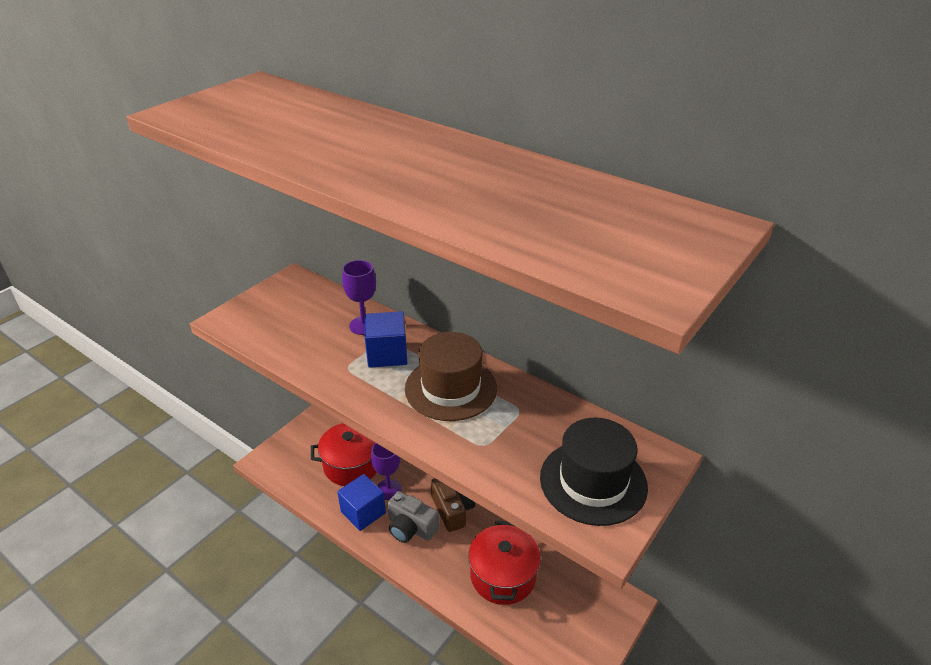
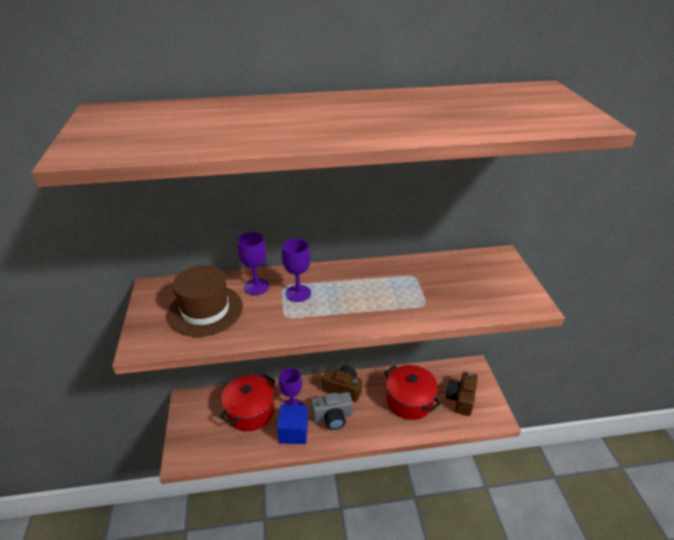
camera: 45 degrees left, 0 degrees up
(387, 354) = (298, 293): blue cube -> purple goblet
(451, 388) = (364, 288): brown hat -> brown hat (205, 310)
(562, 622) = (461, 399): none -> brown camera
(593, 482) = (494, 286): black hat -> none

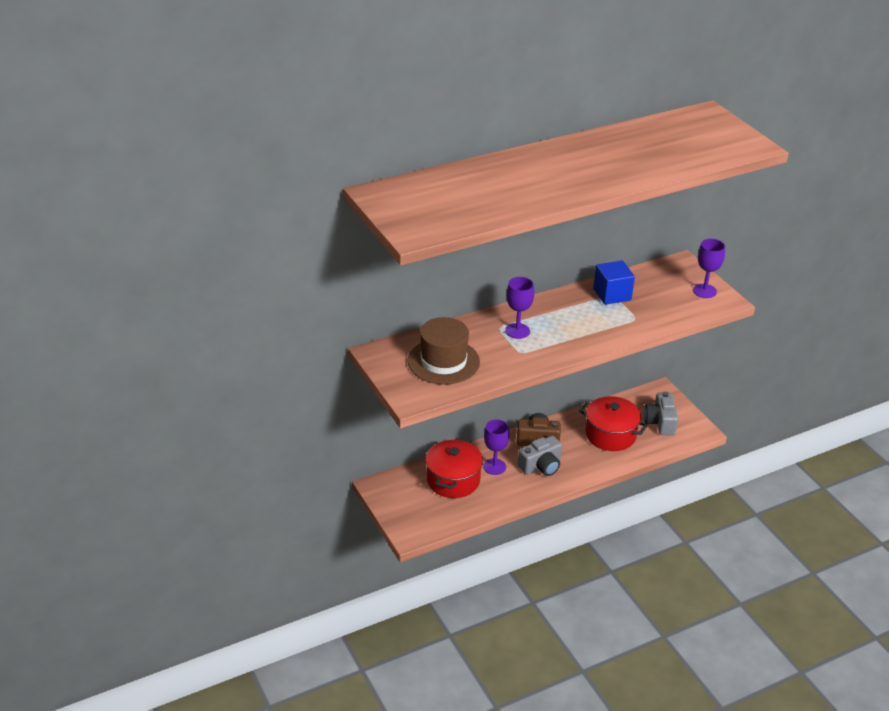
camera: 20 degrees left, 0 degrees up
(256, 286) = (474, 332): purple goblet -> purple goblet (704, 291)
(293, 432) = (509, 487): blue cube -> blue cube (612, 294)
(461, 399) = (660, 422): brown camera -> grey camera

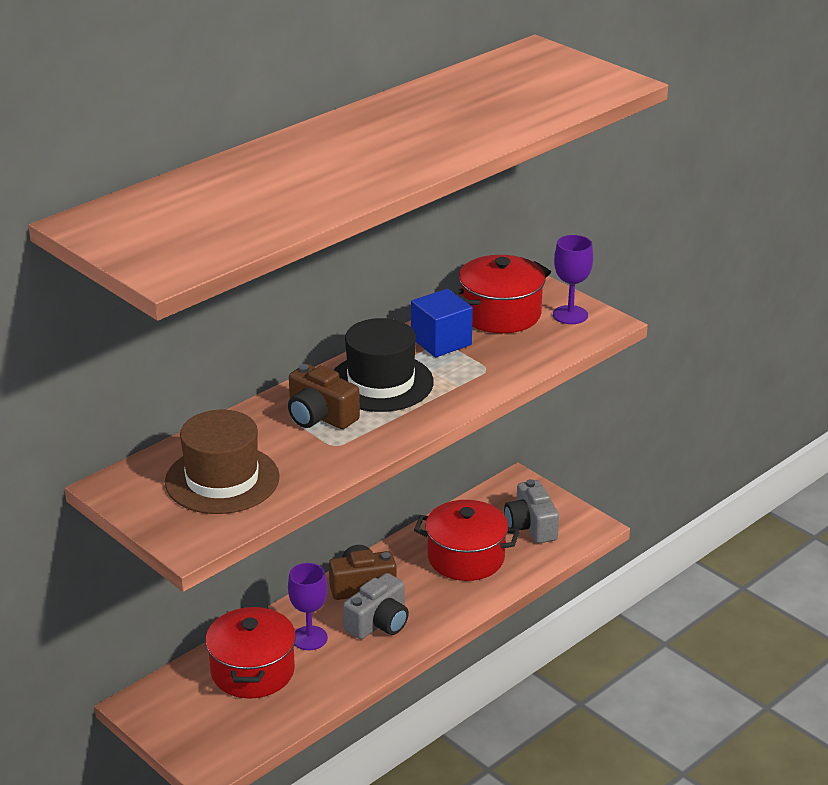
camera: 15 degrees left, 5 degrees down
(517, 331) = (320, 416): purple goblet -> brown camera
(563, 315) = (381, 383): none -> black hat
(658, 282) = (500, 314): none -> red pot

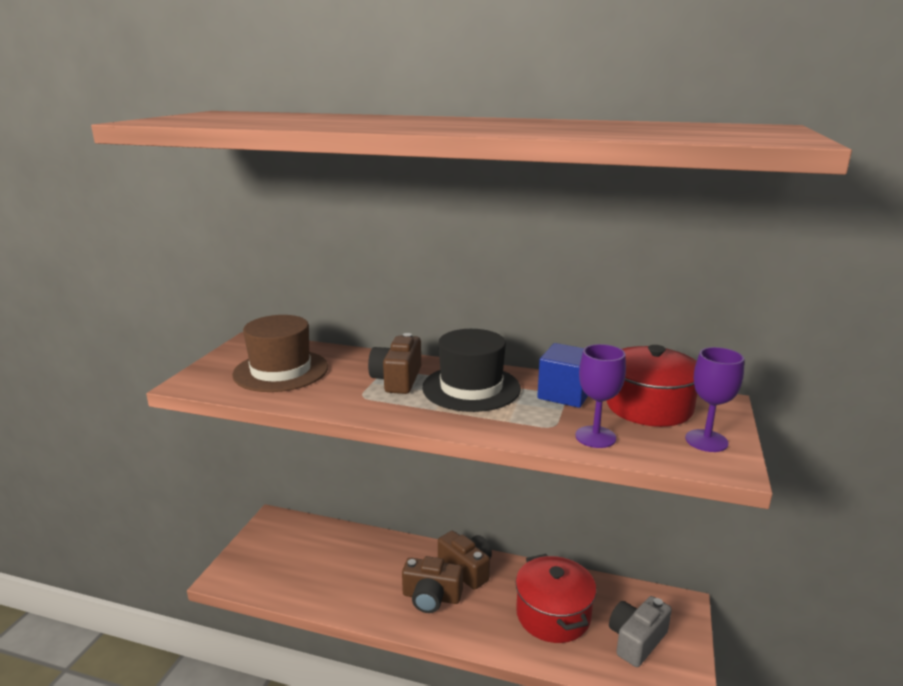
camera: 60 degrees right, 10 degrees down
(253, 671) = (334, 555): red pot -> none
(309, 638) = (387, 567): purple goblet -> purple goblet (595, 437)
(378, 623) = (431, 597): grey camera -> brown camera

